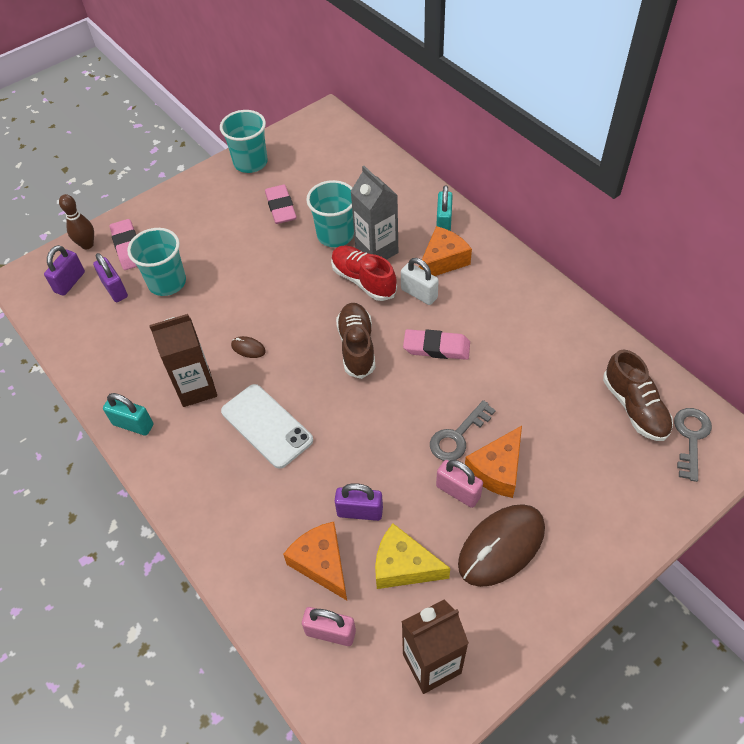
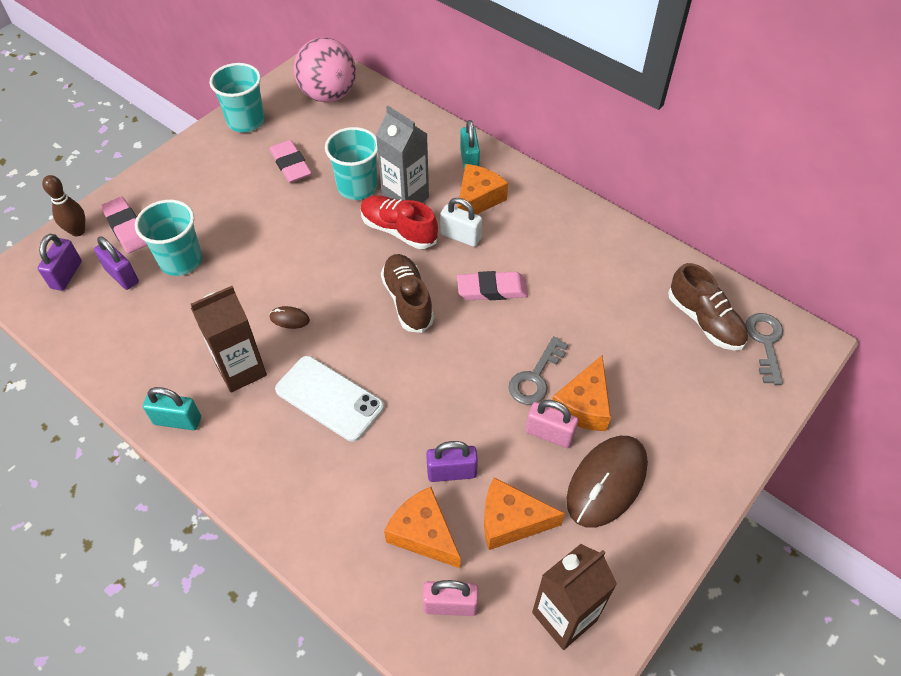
camera: 15 degrees left, 0 degrees up
(329, 146) = (328, 95): none -> pink ball
(403, 566) = (511, 520): yellow cheese -> orange cheese

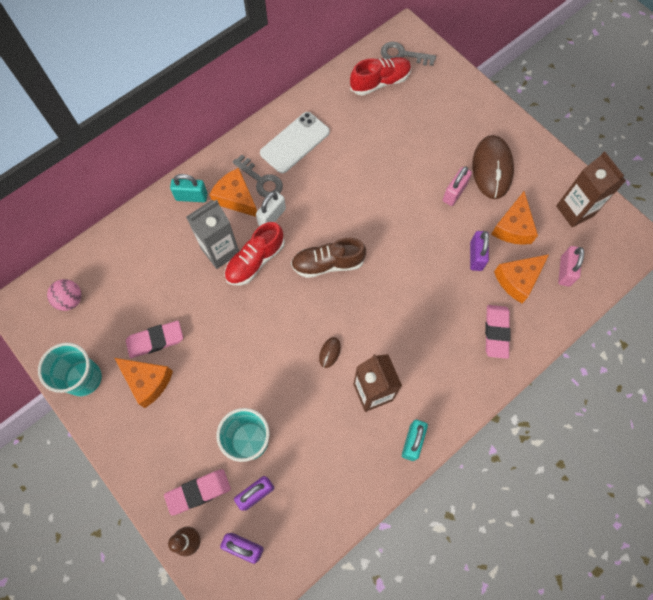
camera: 80 degrees left, 15 degrees up
(328, 95) = (70, 300): pink ball -> pink ball, size x0.54
(329, 398) = (407, 329): white phone -> white phone (295, 142)
(357, 187) = (198, 287): turquoise cup -> none
(492, 289) = (328, 204): pink eraser -> pink eraser (496, 332)
(535, 377) = (409, 192): grey key -> grey key (261, 180)
(583, 405) = (435, 168): orange cheese -> orange cheese (147, 381)
(606, 482) = (492, 168): brown mouse -> brown mouse turned 45 degrees clockwise
(704, 321) = (380, 82): brown shoe -> red shoe

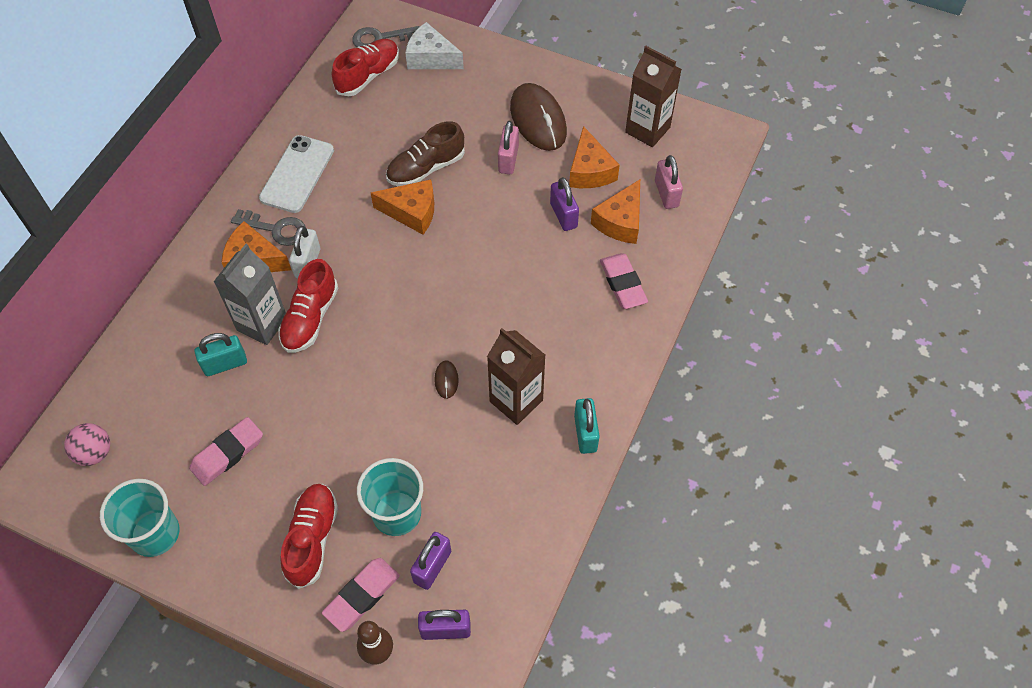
camera: 25 degrees left, 10 degrees down
(147, 381) = (239, 503): orange cheese -> orange cheese (412, 212)
(184, 432) = (312, 539): none -> red shoe
(191, 197) = (197, 278): turquoise padlock -> turquoise padlock (225, 364)
(328, 264) = (399, 288): brown shoe -> brown shoe (426, 168)
(433, 85) = (431, 58): none -> white cheese

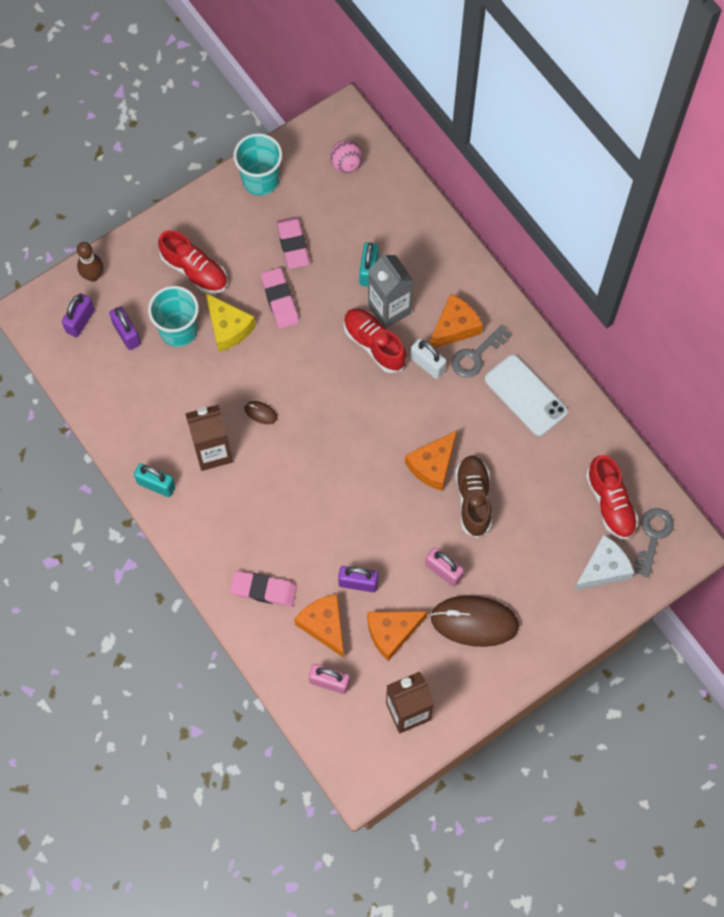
camera: 120 degrees right, 10 degrees up
(362, 596) = (136, 283): pink eraser -> pink eraser (280, 300)
(366, 464) = (228, 327): none -> yellow cheese
(589, 171) = (392, 632): orange cheese -> orange cheese turned 45 degrees counterclockwise

